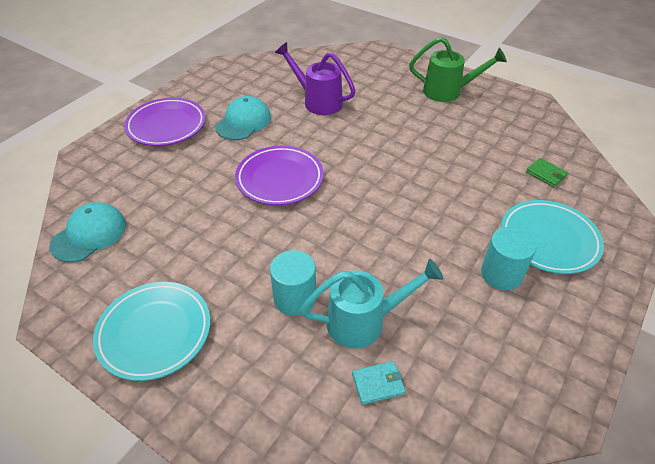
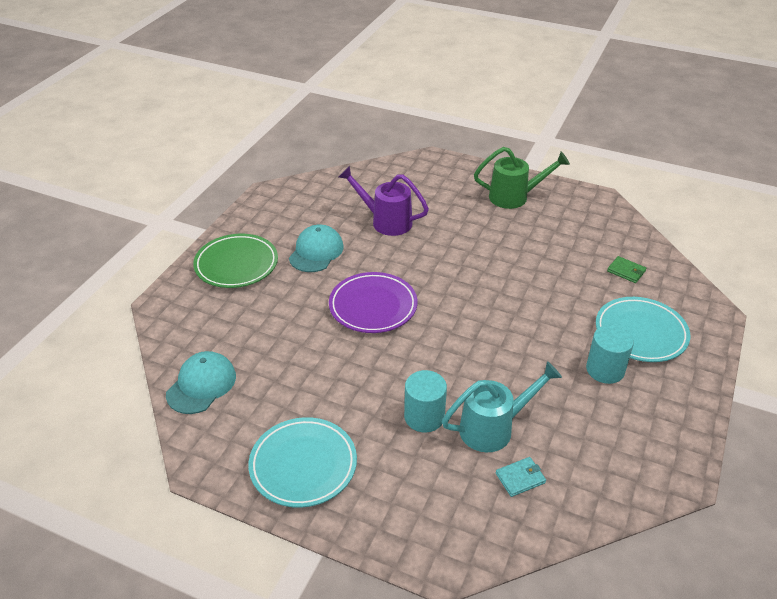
camera: 10 degrees left, 5 degrees down
(166, 125) = (236, 264): purple plate -> green plate

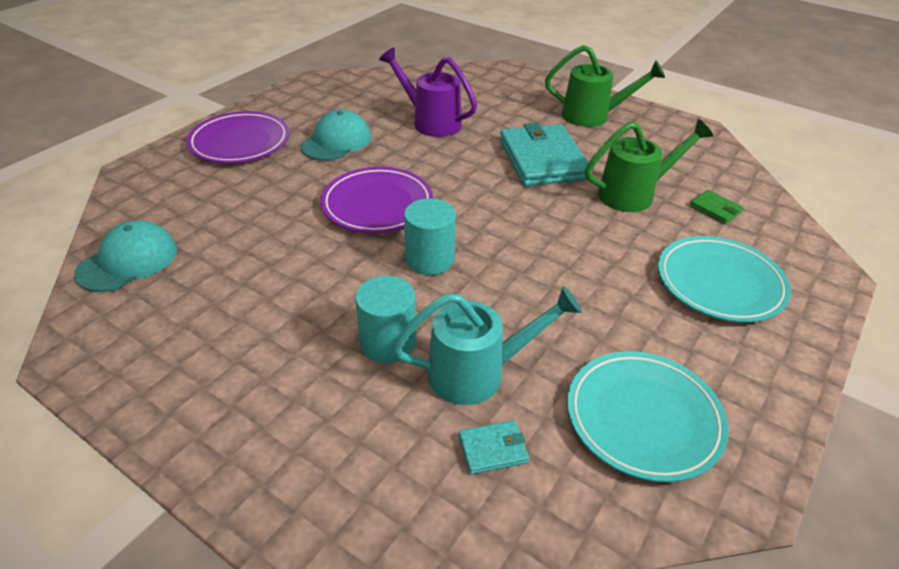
camera: 10 degrees right, 0 degrees up
(236, 264) = (240, 143): green plate -> purple plate
(303, 465) = (200, 378): turquoise plate -> turquoise plate (643, 418)
(487, 245) = (542, 159): none -> turquoise wallet
(563, 267) = (633, 194): none -> green watering can
(605, 370) = (658, 321): turquoise cylinder -> turquoise cylinder (429, 259)

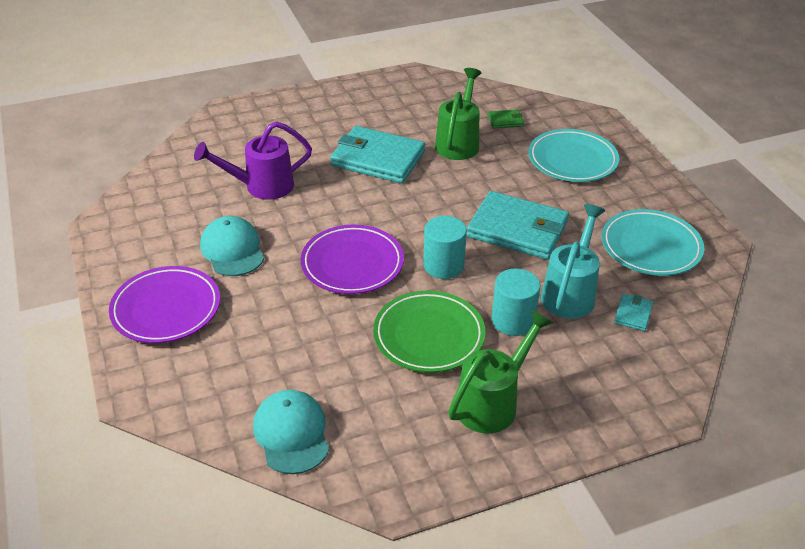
camera: 55 degrees left, 0 degrees up
(315, 291) = (429, 336): none -> green plate
(543, 288) = (517, 229): none -> turquoise wallet
(592, 116) = (346, 107): green watering can -> green watering can (492, 403)

